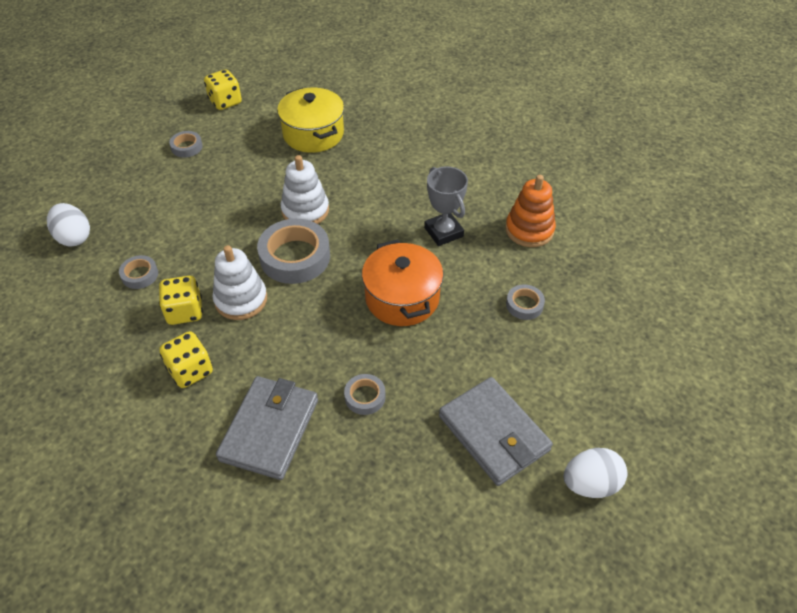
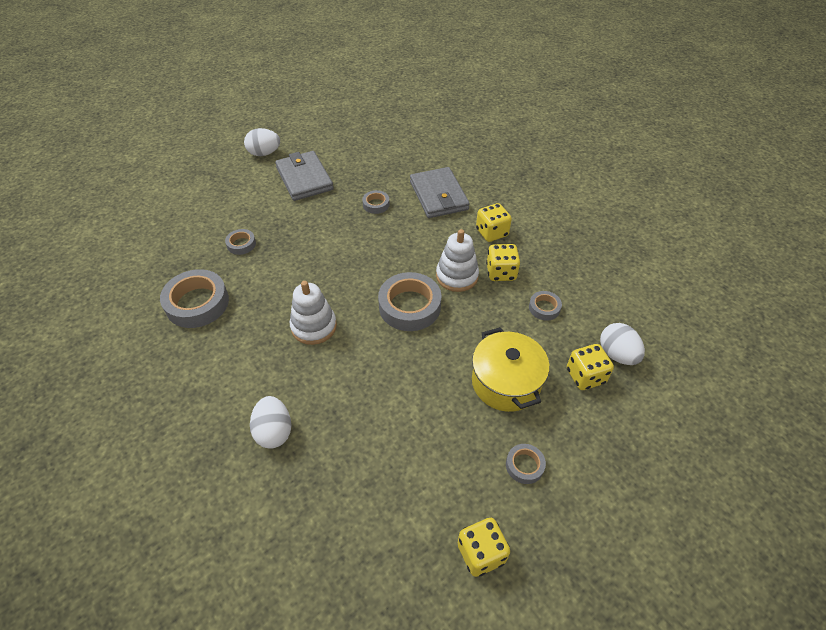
camera: 170 degrees left, 0 degrees up
(114, 214) = (585, 376): none -> yellow dice
(269, 429) = (438, 195): grey wallet -> grey wallet turned 45 degrees counterclockwise
(305, 210) = (394, 353): white stacking toy -> white stacking toy (314, 326)
(313, 134) = (368, 464): yellow pot -> yellow pot (506, 382)
(396, 143) = (274, 431): none -> white egg
(402, 298) = (330, 261): orange pot -> none
(443, 232) = (273, 311): grey trophy -> none
(529, 230) = (197, 303): orange stacking toy -> grey tape

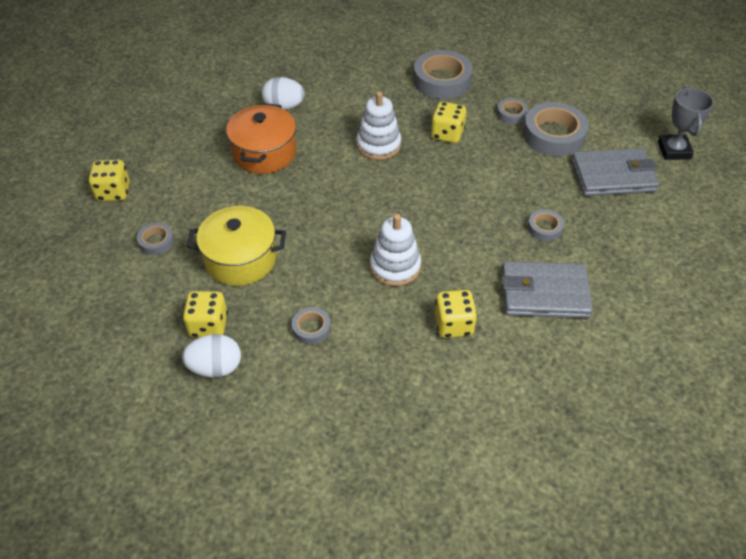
camera: 110 degrees right, 0 degrees up
(264, 153) = (674, 150): white egg -> grey trophy
(358, 420) = (264, 153): none -> orange pot
(409, 306) = (370, 216): grey tape -> grey tape (553, 135)
(501, 272) = (382, 309): yellow dice -> yellow dice (447, 134)

